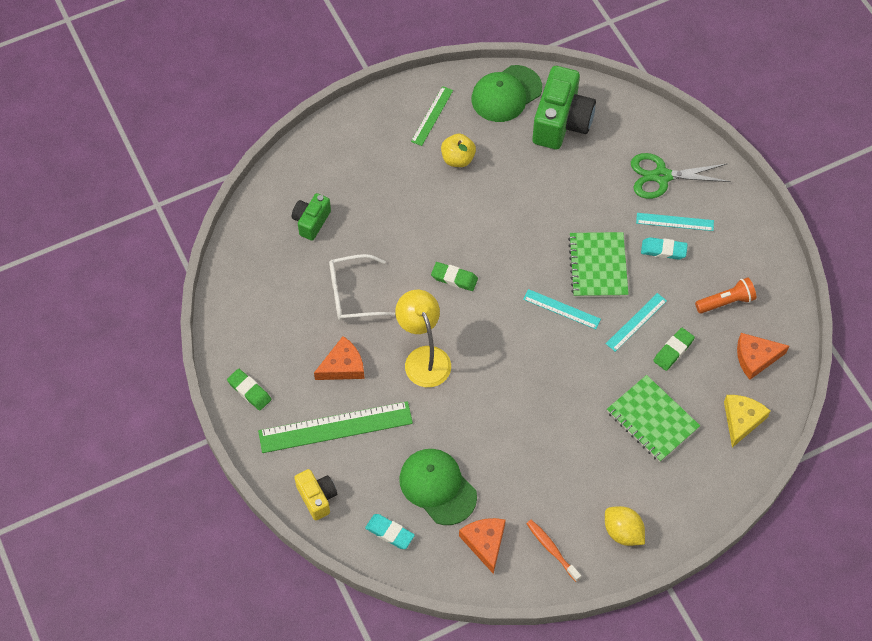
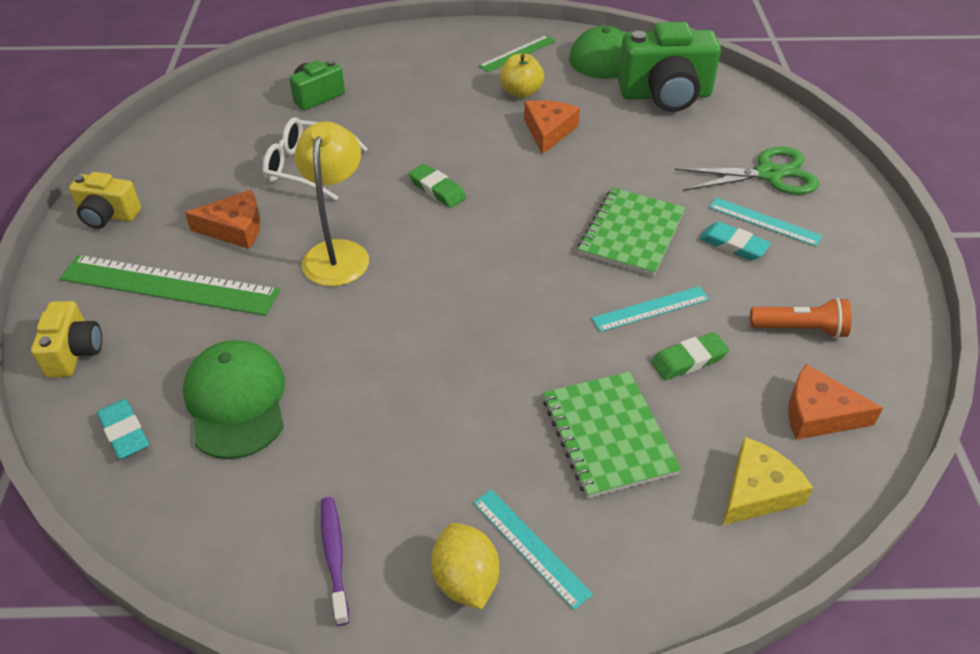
camera: 25 degrees right, 15 degrees down
(249, 391) = (108, 215): green eraser -> yellow camera
(485, 543) = (242, 503): orange cheese -> orange cheese (548, 131)
(551, 549) = (334, 557): orange toothbrush -> purple toothbrush
(561, 122) = (665, 95): green camera -> green camera turned 45 degrees clockwise
(561, 309) = (553, 262): turquoise ruler -> turquoise ruler (530, 547)
(661, 176) = (769, 174): green scissors -> green scissors turned 150 degrees clockwise

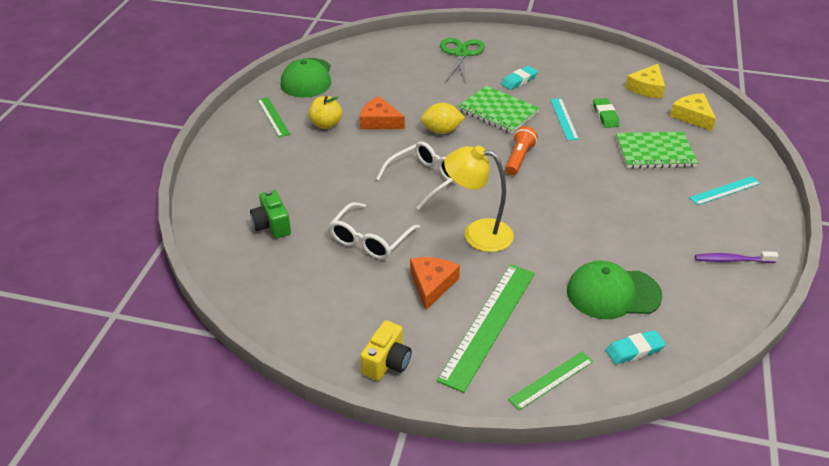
camera: 75 degrees left, 5 degrees down
(74, 352) = (551, 380): yellow camera -> green ruler
(437, 190) = (424, 179): green eraser -> white glasses
(466, 580) = (745, 215): yellow lemon -> yellow lemon (441, 131)
(665, 95) = (363, 69): green camera -> none
(764, 222) = (502, 66): turquoise ruler -> none
(800, 329) = (589, 77): orange flashlight -> orange flashlight (519, 158)
(818, 414) = (647, 88): orange cheese -> yellow cheese

